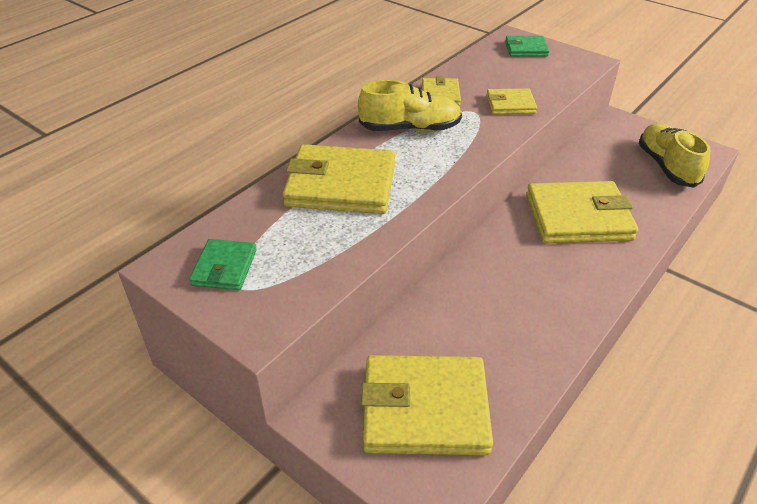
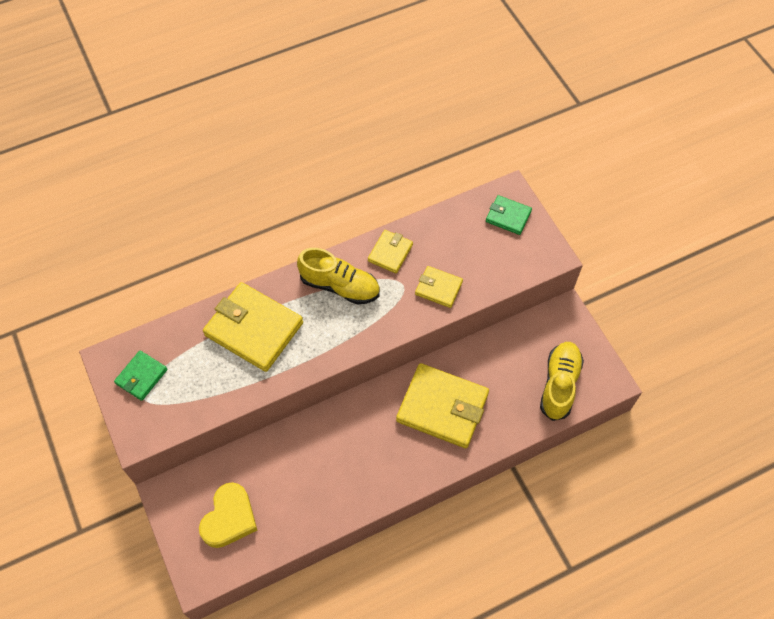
camera: 25 degrees right, 20 degrees up
(425, 409) = (229, 518): yellow wallet -> yellow heart

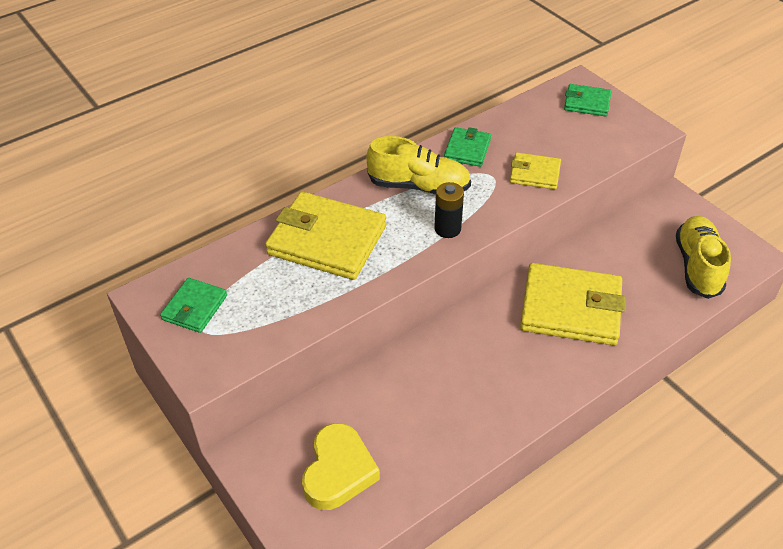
camera: 10 degrees left, 15 degrees down
(351, 333) = (447, 229): none -> black battery
(390, 253) = (467, 149): yellow wallet -> green wallet

